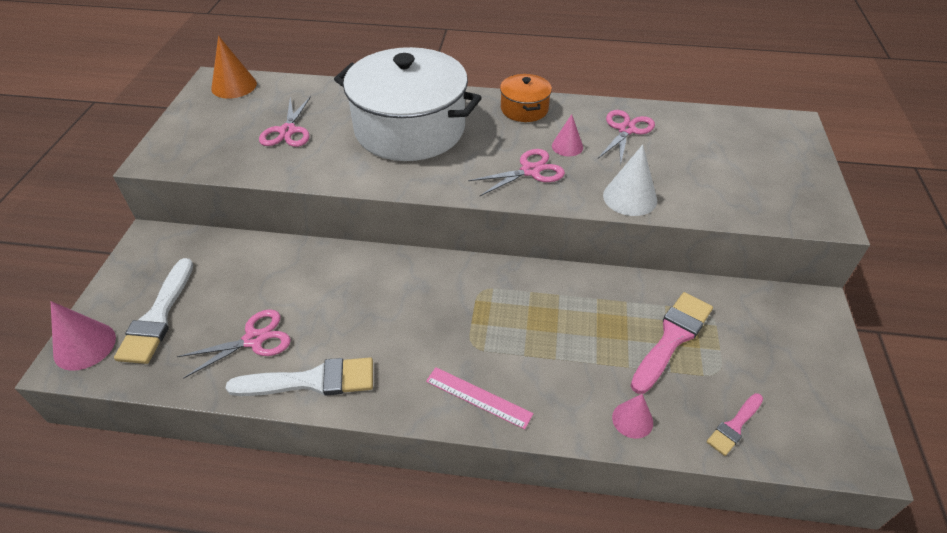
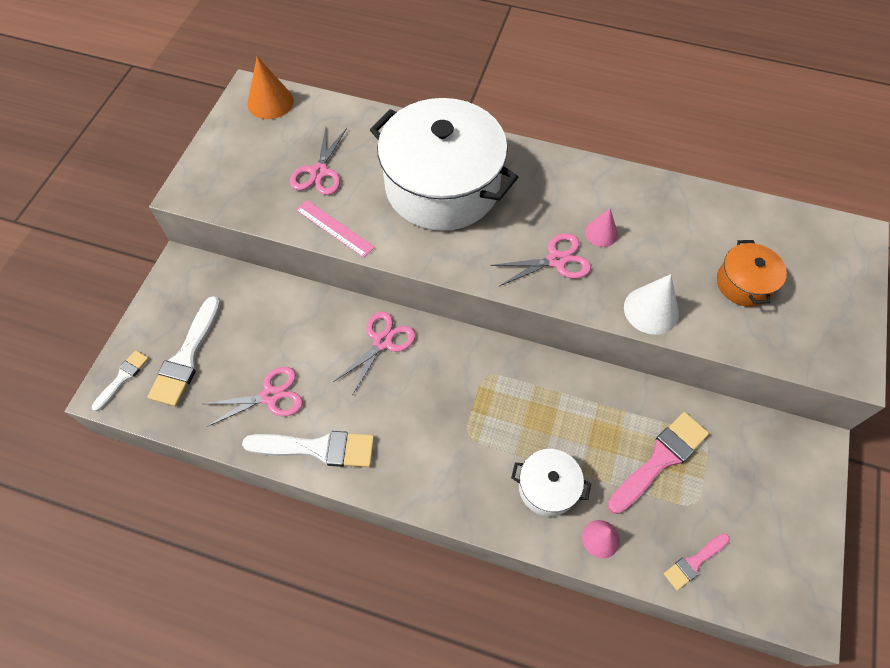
camera: 10 degrees right, 15 degrees up
(84, 346) = (122, 378): pink cone -> white brush
(478, 397) = (464, 491): pink ruler -> pink ruler (334, 228)
(524, 109) = (566, 175): orange pot -> orange pot (744, 283)
(565, 380) = (547, 487): none -> white pot
(626, 130) = (669, 219): pink scissors -> pink scissors (382, 342)

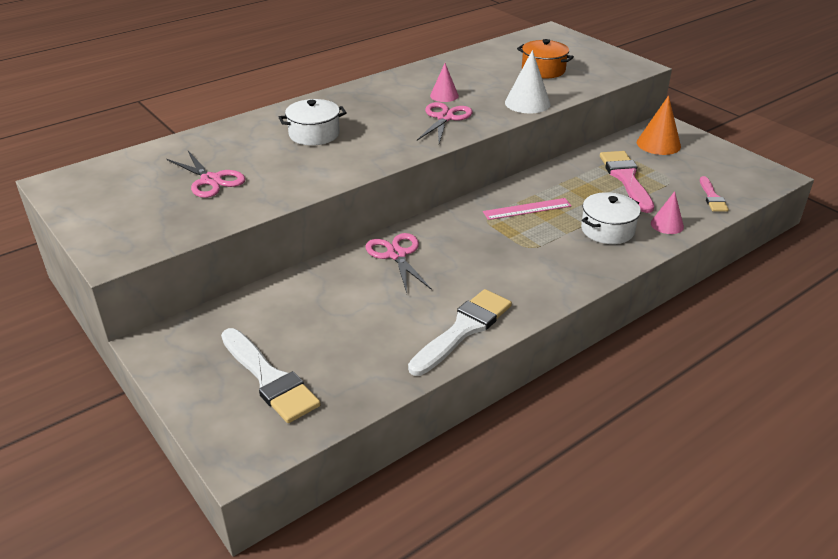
camera: 55 degrees left, 25 degrees down
(122, 378) = (236, 437): white brush -> none
(270, 102) = (89, 177): orange cone -> orange cone (658, 144)
(270, 396) = (379, 338): pink scissors -> none
(334, 228) = (282, 193): pink ruler -> pink ruler (527, 209)
(442, 186) = (314, 134): white pot -> white pot, size x0.45

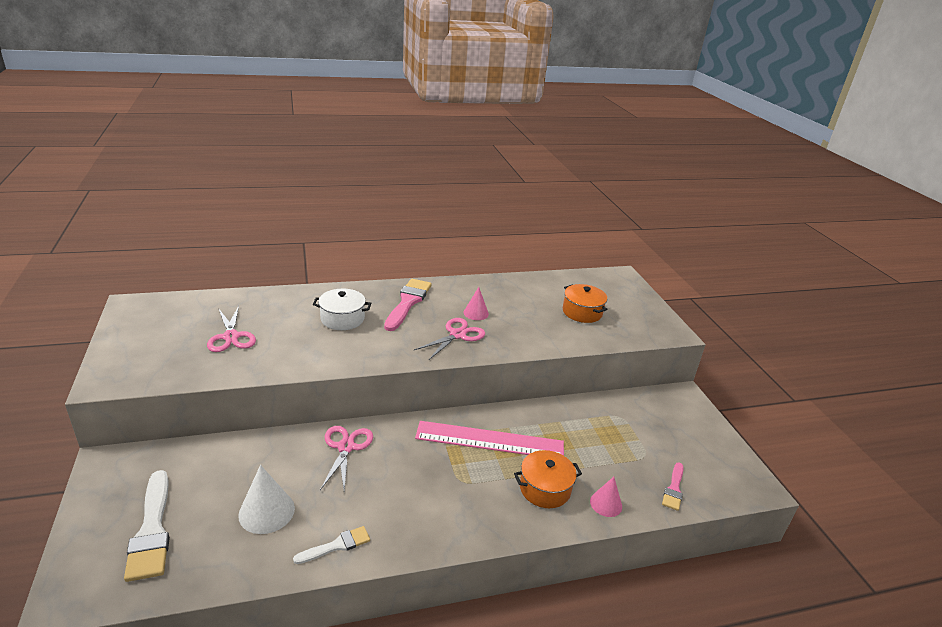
camera: 20 degrees right, 5 degrees down
(463, 330) = (336, 546): white brush -> white brush, size x0.56
(527, 103) = (540, 341): white cone -> white cone (266, 511)
(527, 209) = (490, 440): pink ruler -> pink ruler, size x1.77
(607, 230) = (545, 489): white pot -> orange pot
(626, 179) = (604, 439): pink brush -> pink brush (408, 302)
(658, 144) = (663, 413): orange cone -> none

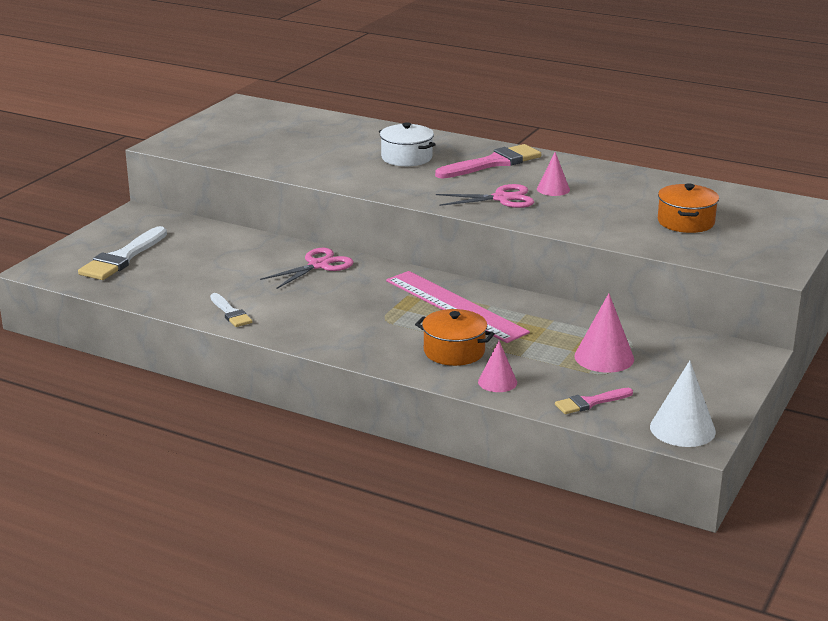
camera: 45 degrees right, 5 degrees down
(231, 337) = (291, 144): pink scissors -> none
(266, 511) = (207, 277): white cone -> white cone (682, 429)
(336, 546) = (230, 313): white brush -> white brush turned 45 degrees clockwise
(627, 440) = (604, 357): none -> pink cone

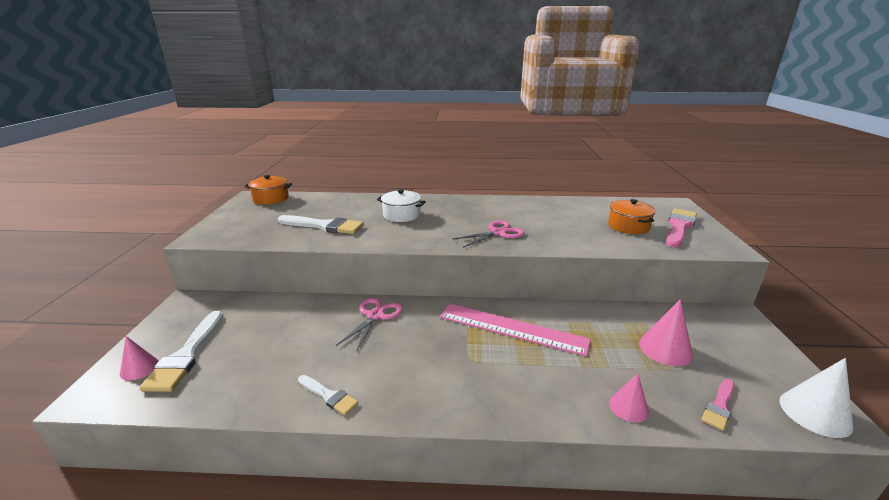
camera: 25 degrees left, 0 degrees up
(304, 155) = (324, 226): none -> white brush
(454, 351) = (559, 380): orange pot -> orange pot (271, 198)
(492, 163) = (462, 209): pink brush -> pink brush (679, 227)
(553, 189) = (521, 219): pink cone -> pink cone (139, 368)

